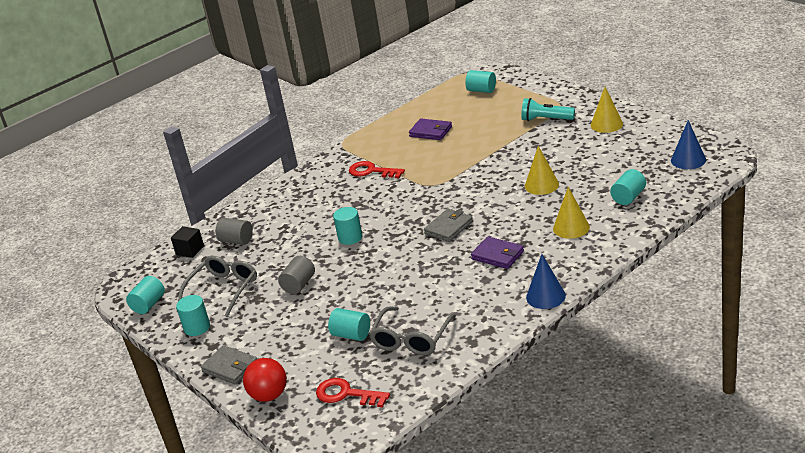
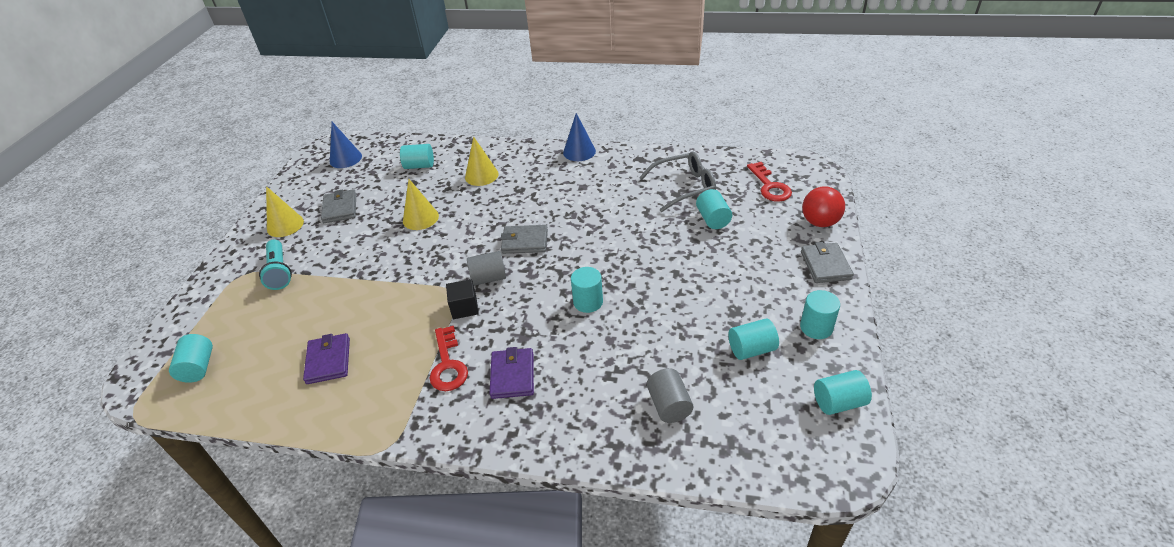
camera: 130 degrees left, 10 degrees up
(190, 250) = (725, 445): black cube -> black cube (464, 308)
(223, 290) = (751, 349): grey glasses -> turquoise cylinder
(299, 285) = (688, 293): grey cylinder -> grey cylinder (488, 278)
(497, 255) = (546, 195): purple wallet -> purple wallet (512, 375)
(602, 150) = (340, 208): none -> grey wallet

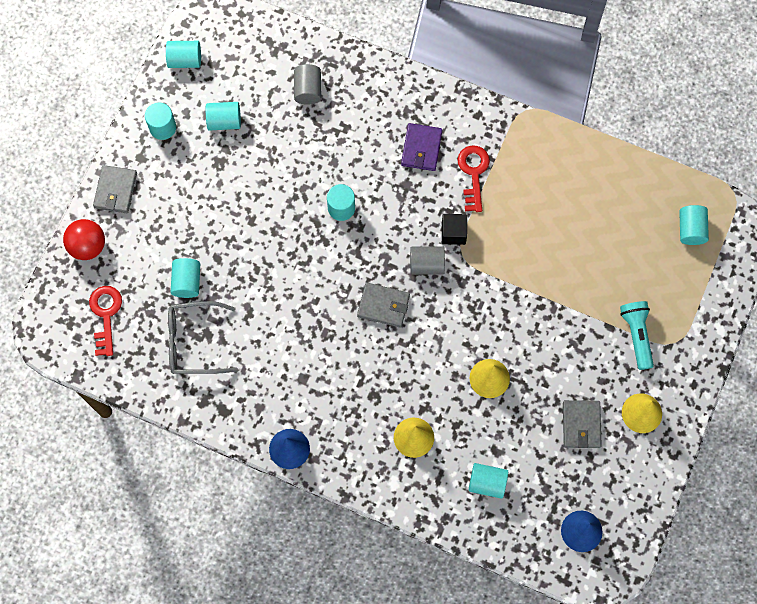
camera: 170 degrees left, 30 degrees up
(328, 360) = (576, 205): purple wallet -> none

